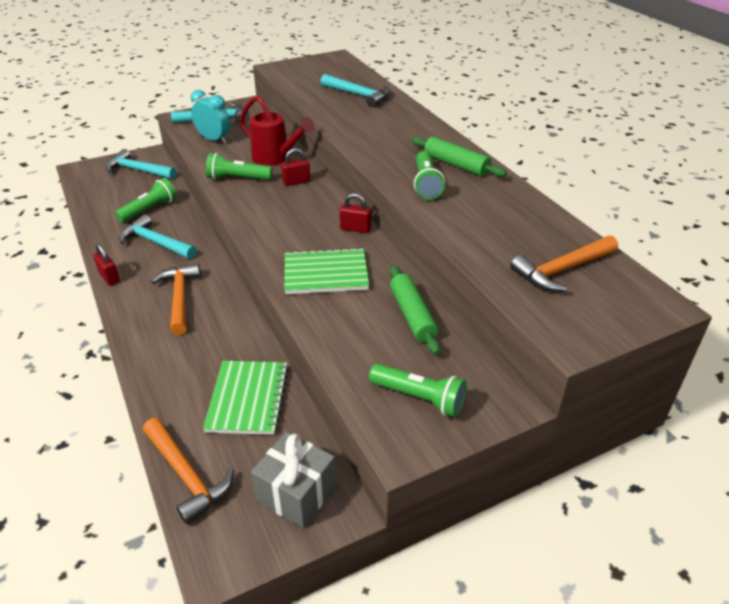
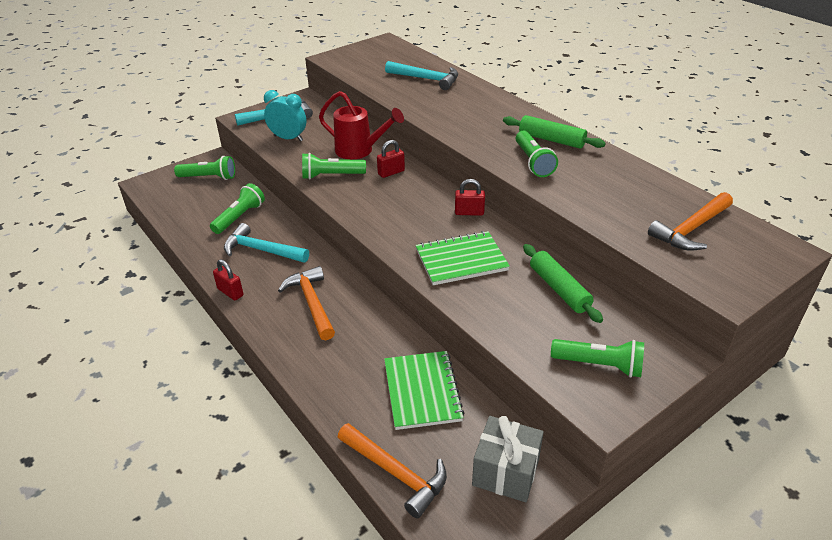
camera: 10 degrees left, 0 degrees up
(138, 170) = (209, 177): turquoise hammer -> green flashlight

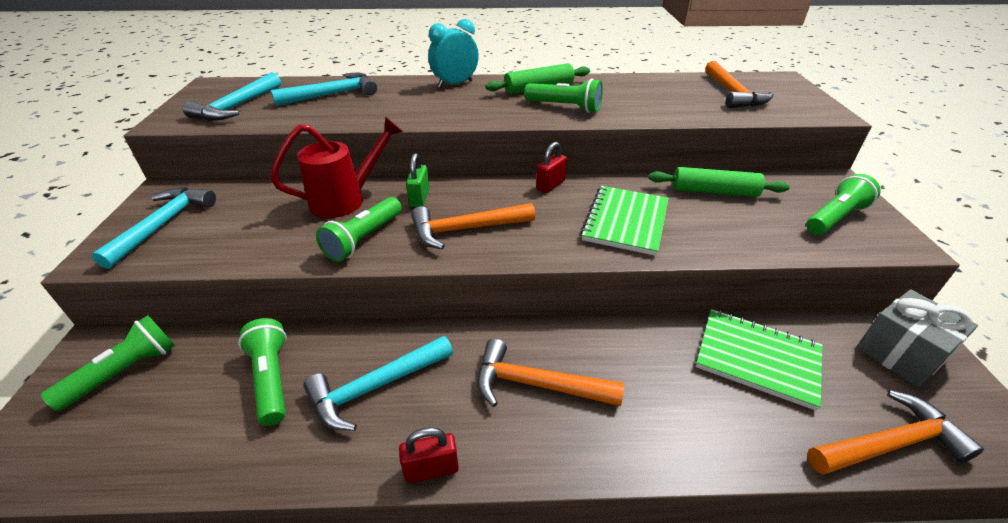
camera: 55 degrees left, 0 degrees up
(288, 138) = (226, 238): turquoise clock -> turquoise clock (455, 84)
(371, 63) = (237, 106): none -> turquoise hammer
(378, 203) = (466, 229): none -> orange hammer
(391, 172) = (419, 198): red padlock -> green padlock

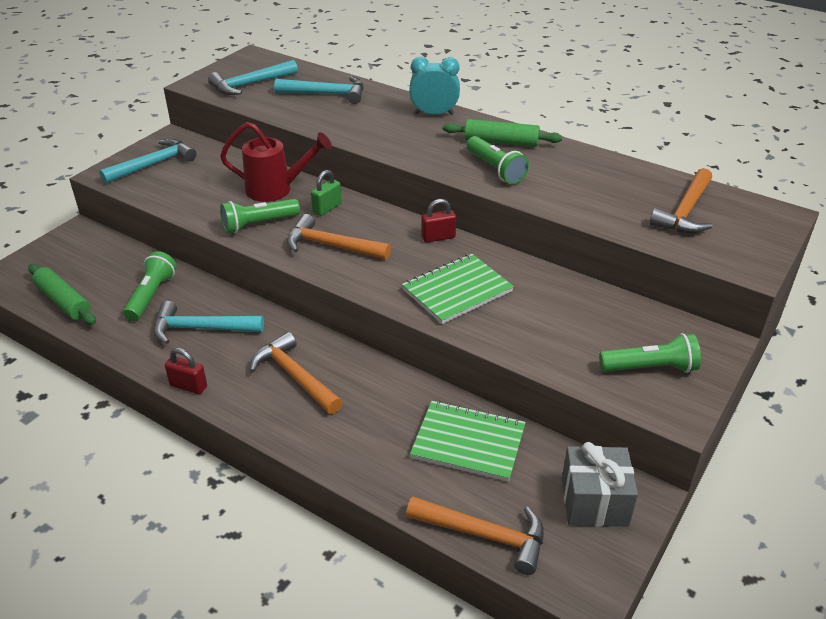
camera: 35 degrees right, 0 degrees up
(124, 372) = (84, 255): green flashlight -> none
(714, 192) = (573, 300): green rolling pin -> green rolling pin (63, 301)
(757, 358) = (468, 442): green notebook -> green notebook turned 45 degrees counterclockwise

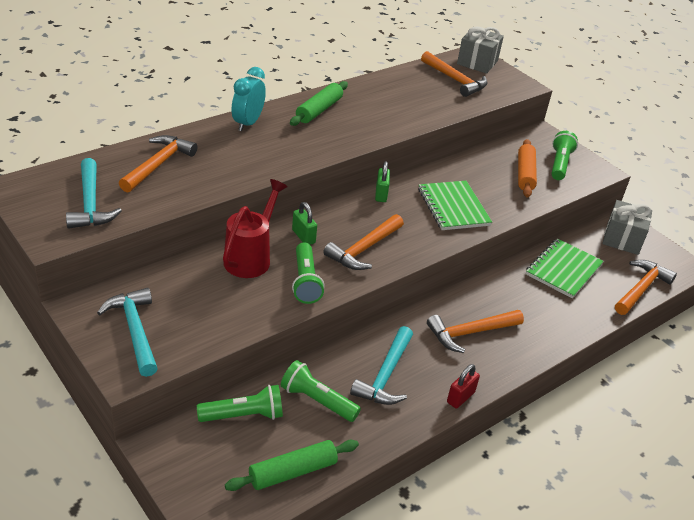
camera: 75 degrees left, 0 degrees up
(326, 94) = (158, 165): turquoise hammer -> orange hammer
(438, 237) = (381, 194): red padlock -> green padlock
(495, 169) = (359, 126): green flashlight -> green flashlight (243, 415)
(588, 338) = (525, 174): none -> orange rolling pin
(760, 220) = (477, 62): none -> grey gift

